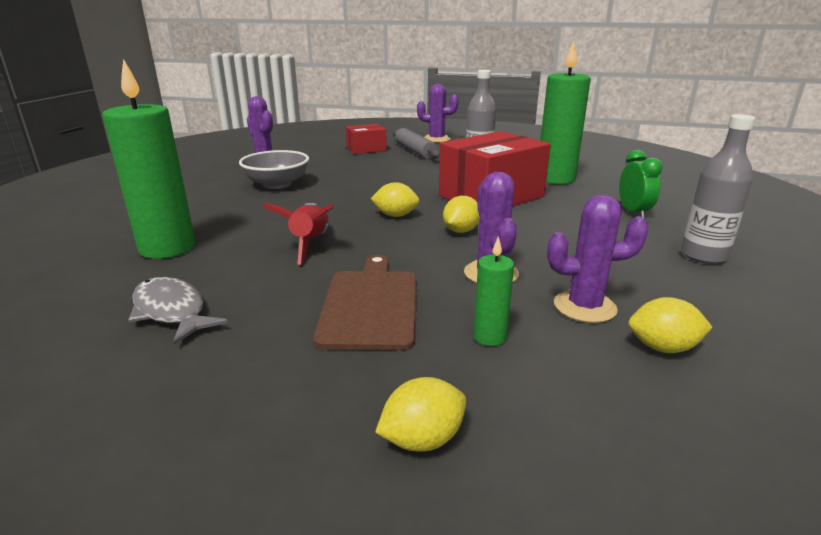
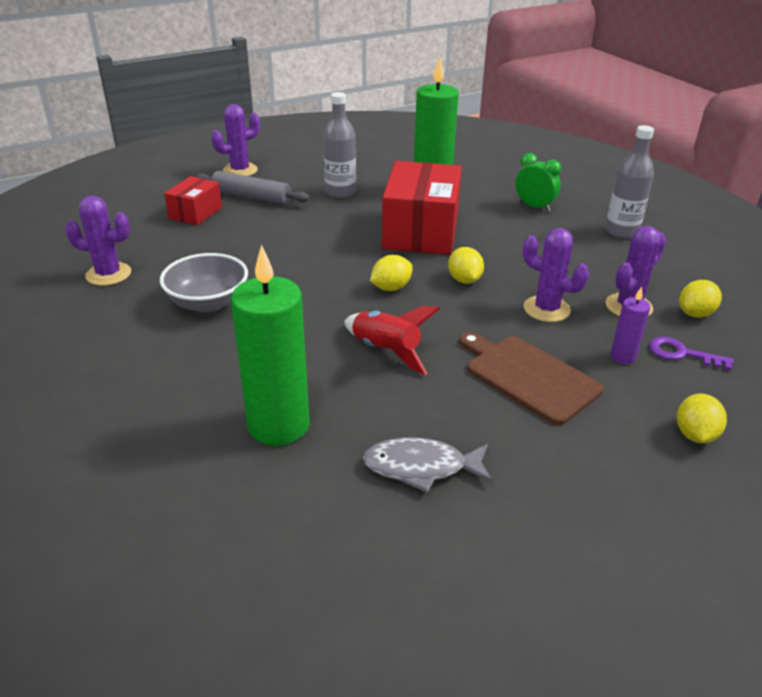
camera: 45 degrees left, 10 degrees up
(489, 337) = (622, 357): green candle -> purple candle
(566, 369) = (682, 354): none -> purple key

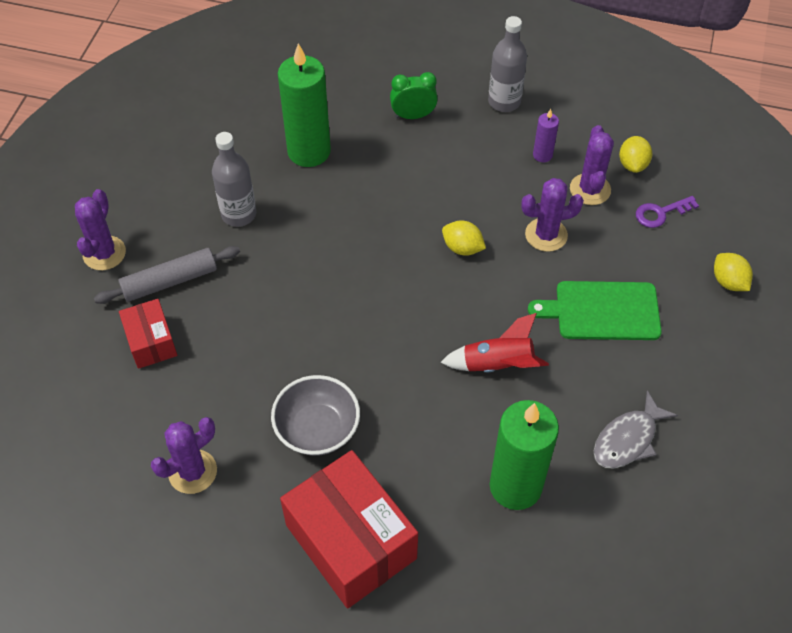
camera: 45 degrees left, 20 degrees up
(391, 288) = (424, 299): yellow lemon -> none
(421, 231) = (366, 215): red box -> red box (351, 541)
(528, 376) = (602, 311): brown cutting board -> green cutting board
(622, 357) = (633, 245): purple candle -> purple candle (542, 155)

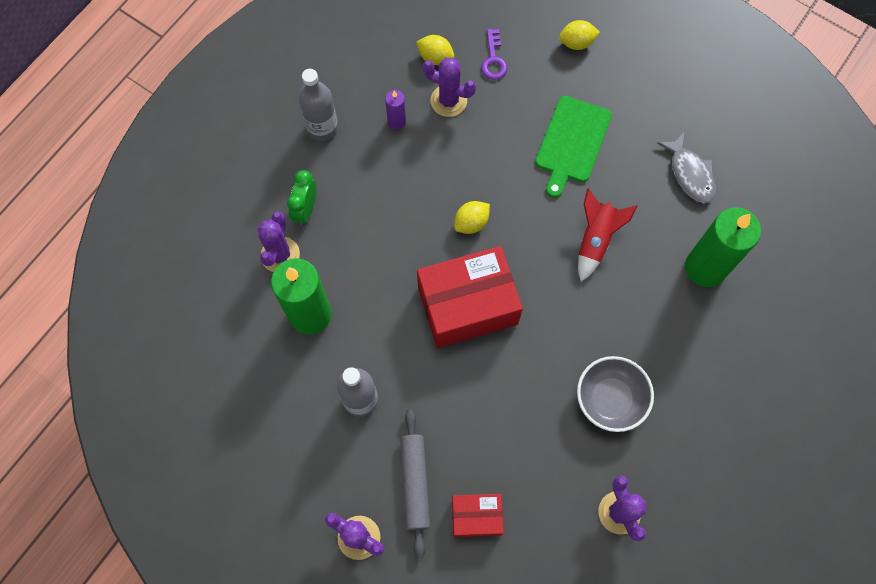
camera: 70 degrees left, 15 degrees up
(351, 541) = (717, 404): red box -> red box (467, 305)
(546, 235) = (482, 153): purple cactus -> purple cactus (280, 255)

